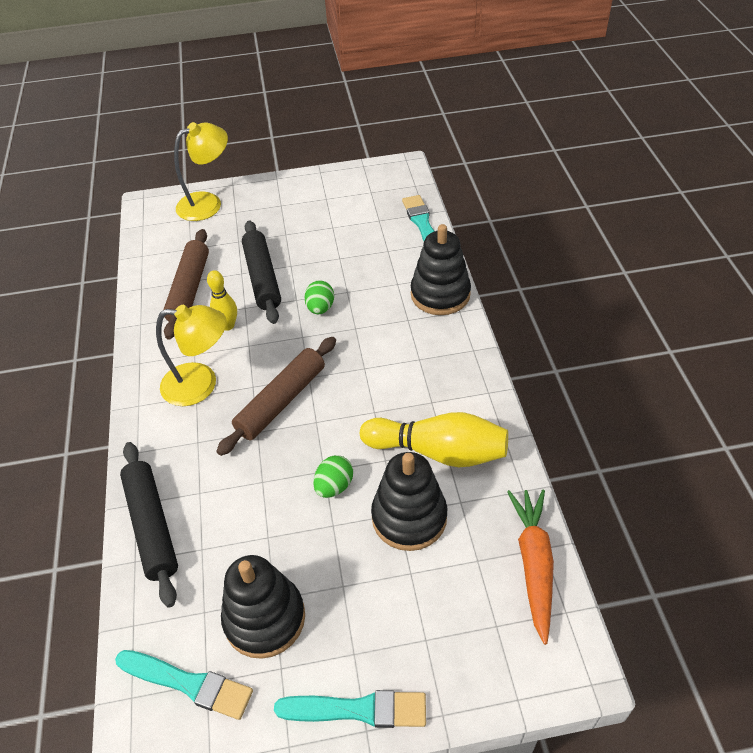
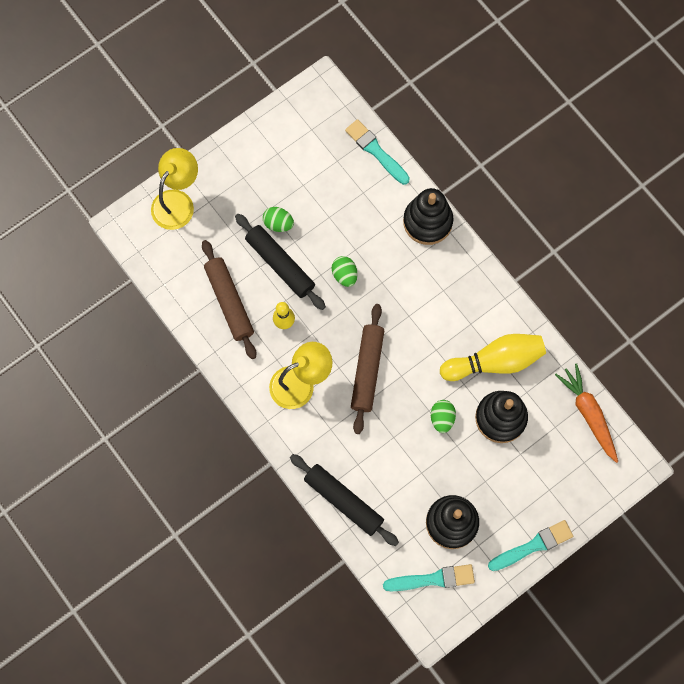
camera: 30 degrees left, 25 degrees up
(286, 247) = (278, 224): none -> green egg

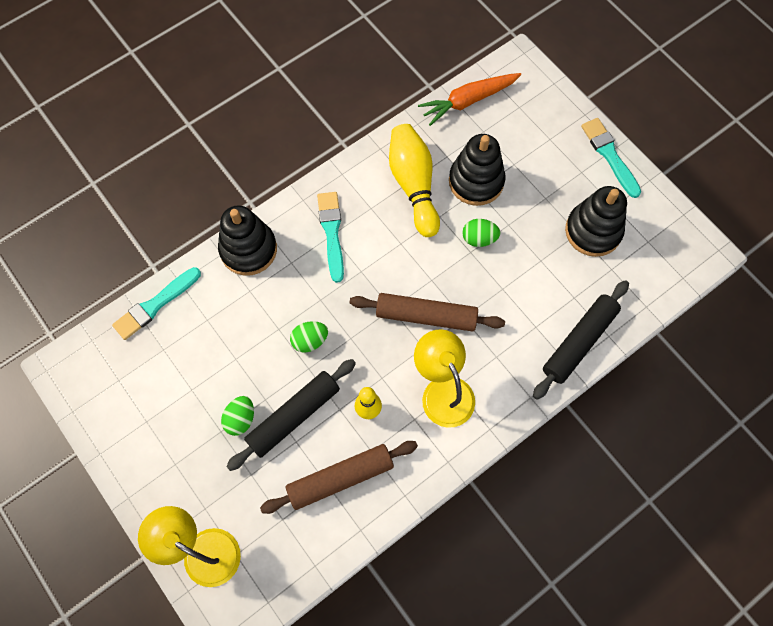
camera: 90 degrees left, 5 degrees down
(432, 579) = (655, 251): turquoise brush -> turquoise brush (331, 233)

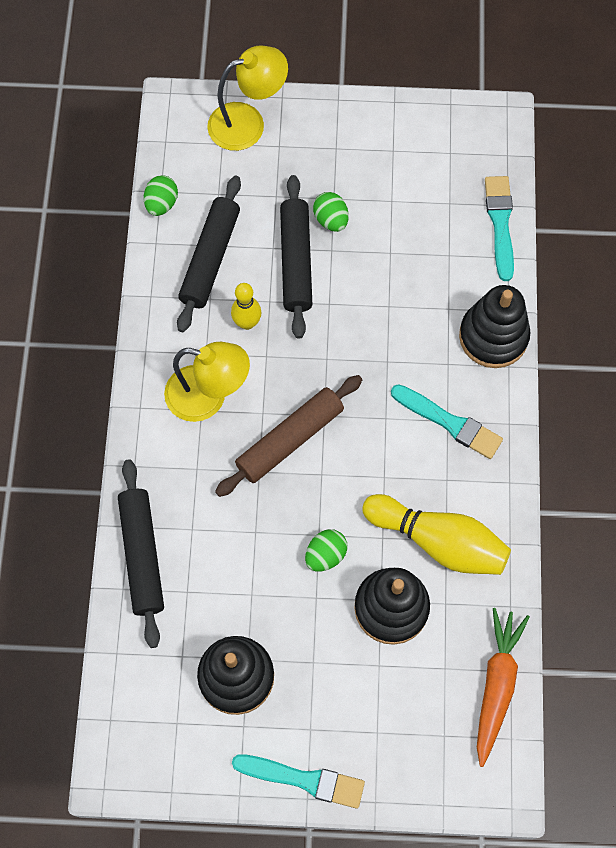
camera: 130 degrees right, 0 degrees up
(310, 341) = (354, 323): green egg -> green egg (162, 204)
(340, 478) = (210, 258): brown rolling pin -> black rolling pin

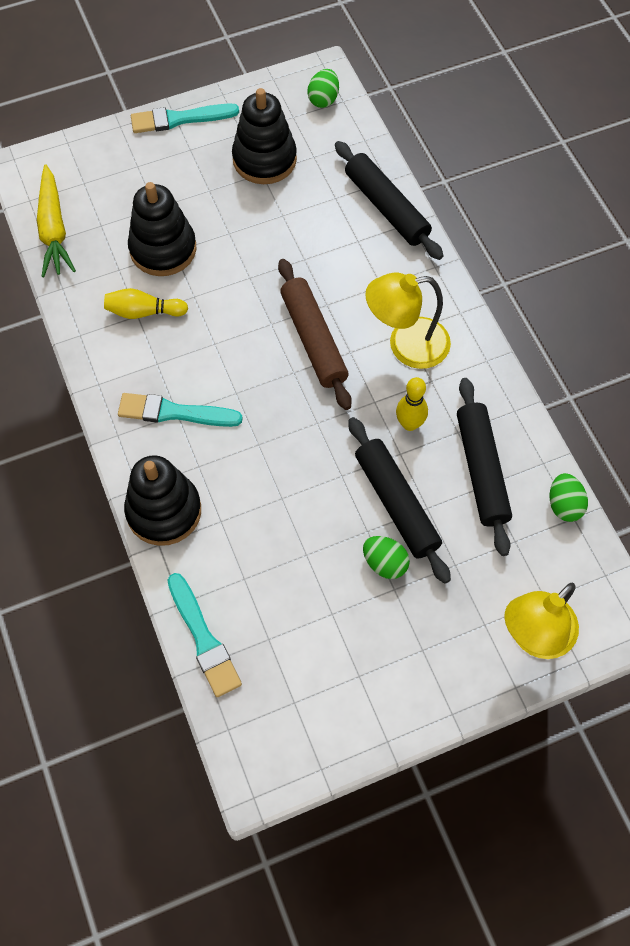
camera: 155 degrees right, 5 degrees down
(290, 439) = (313, 340): brown rolling pin -> brown rolling pin turned 45 degrees counterclockwise
(325, 555) = (236, 265): green egg -> green egg (323, 99)
(438, 541) = (144, 312): yellow bowling pin -> yellow bowling pin, size x0.57
(496, 685) = (54, 229): orange carrot -> yellow carrot

